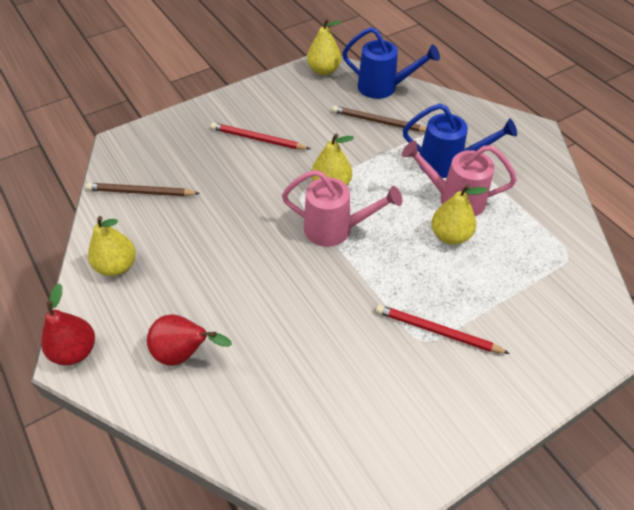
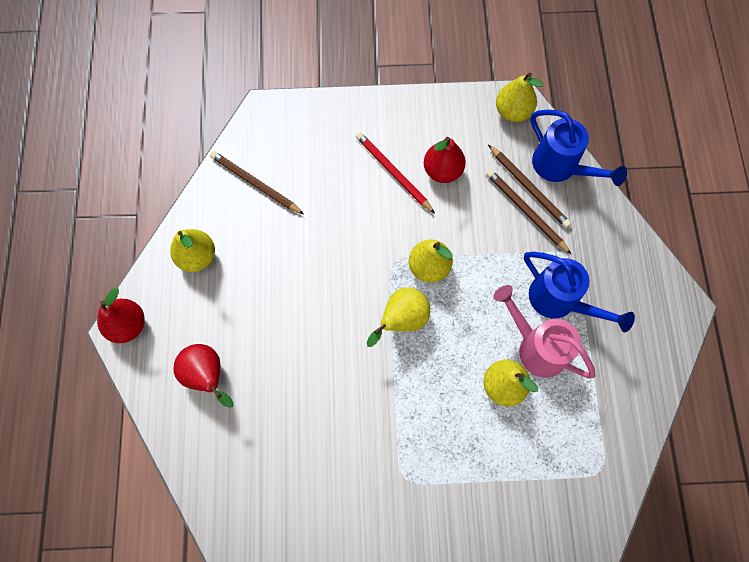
camera: 30 degrees right, 20 degrees up
(296, 123) = (442, 171): none -> red pear
(335, 229) = (402, 320): pink watering can -> yellow pear
(370, 107) = (529, 188): none -> brown pencil
(437, 331) = (423, 476): red pencil -> none

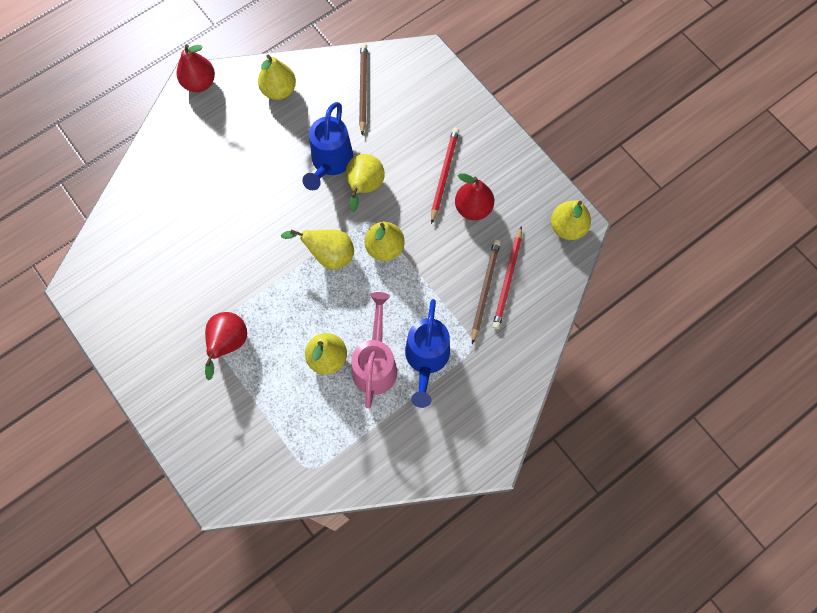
camera: 55 degrees right, 0 degrees up
(207, 376) = (198, 155): red pear -> red pear (228, 344)
(356, 246) = (364, 187): none -> yellow pear
(529, 188) = (508, 280): brown pencil -> red pencil
(560, 167) = (545, 292): blue watering can -> blue watering can (330, 163)

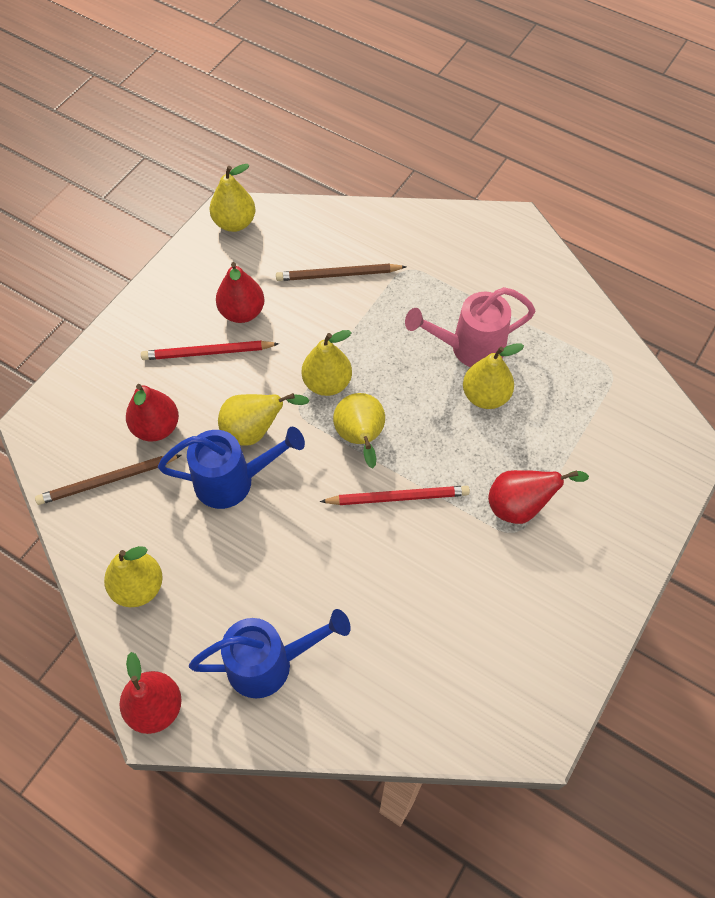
camera: 110 degrees left, 10 degrees down
(392, 126) = (156, 427): none -> red pear
(426, 359) = (441, 304): blue watering can -> blue watering can (269, 663)
(508, 280) = (318, 258): red pencil -> red pencil (398, 497)

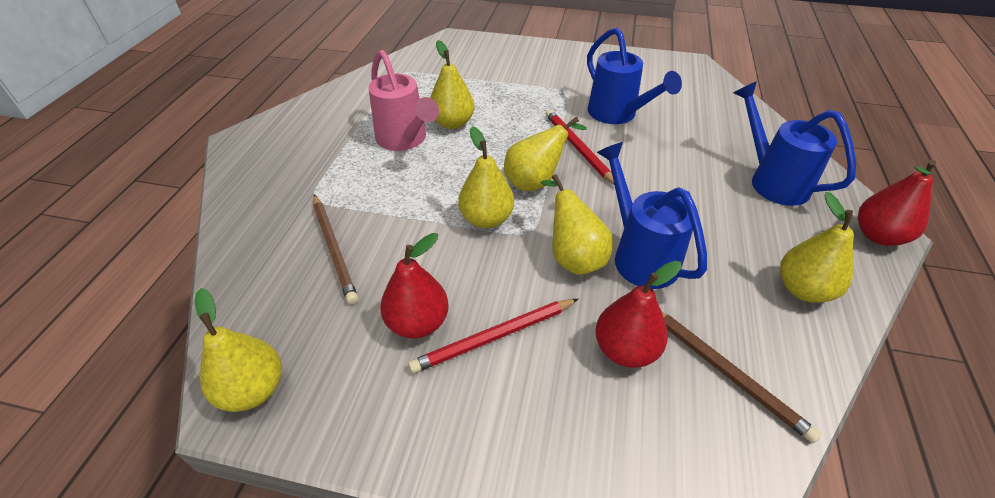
camera: 110 degrees left, 15 degrees down
(207, 353) = (494, 337): red pencil -> red pencil turned 90 degrees clockwise
(446, 567) = (617, 114): none -> blue watering can
(520, 506) = (542, 92): red pear -> none

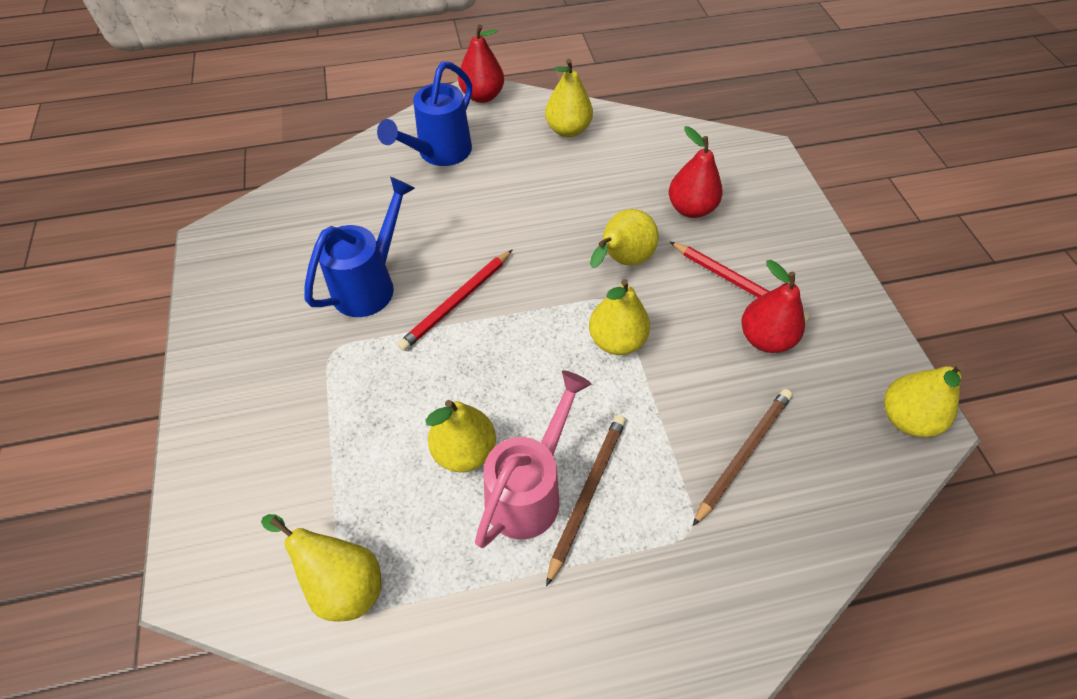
camera: 115 degrees left, 10 degrees up
(535, 181) = (536, 320): yellow pear -> yellow pear (342, 582)
(640, 255) = (591, 219): blue watering can -> none
(725, 371) = (670, 159): brown pencil -> brown pencil (587, 493)

